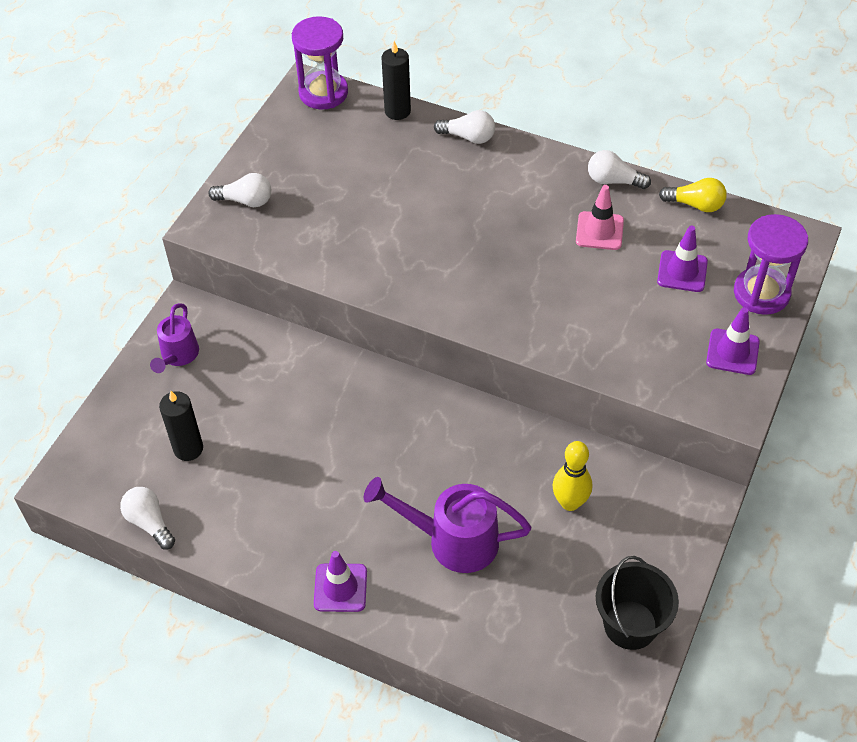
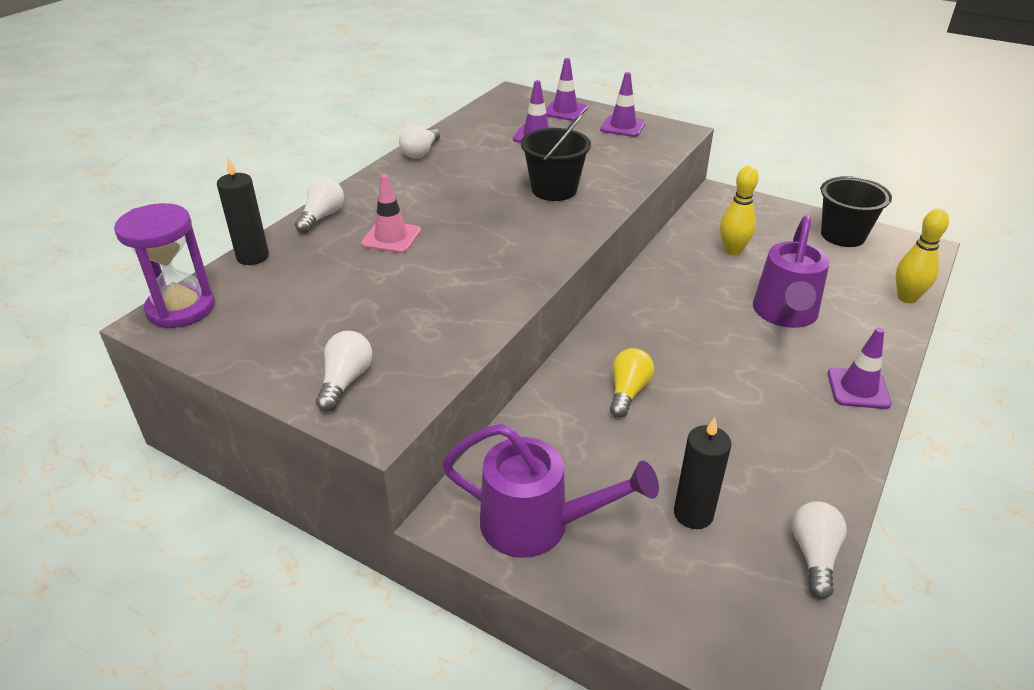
camera: 85 degrees left, 15 degrees down
(149, 523) = (814, 555): white light bulb -> white light bulb turned 135 degrees clockwise
(178, 356) = (538, 525): purple watering can -> purple watering can, size x1.61
(502, 667) = (907, 298): none -> yellow bowling pin
(554, 297) = (554, 189): none -> black bucket
(599, 231) = (480, 163): pink traffic cone -> pink traffic cone (391, 237)
(695, 204) = (463, 123): yellow light bulb -> yellow light bulb (627, 392)
(761, 293) = (565, 111): purple hourglass -> purple traffic cone

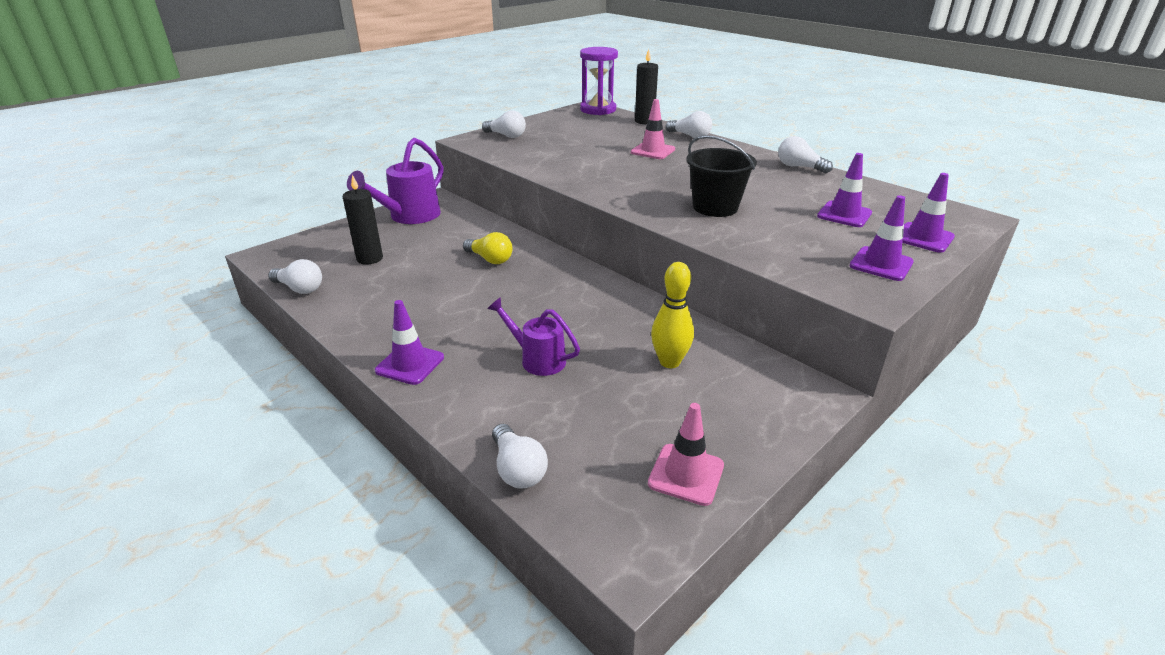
camera: 105 degrees right, 5 degrees down
(784, 314) = (537, 359): purple watering can -> purple watering can, size x0.62
(842, 235) = (686, 474): black bucket -> pink traffic cone
(907, 298) = (518, 469): yellow bowling pin -> white light bulb

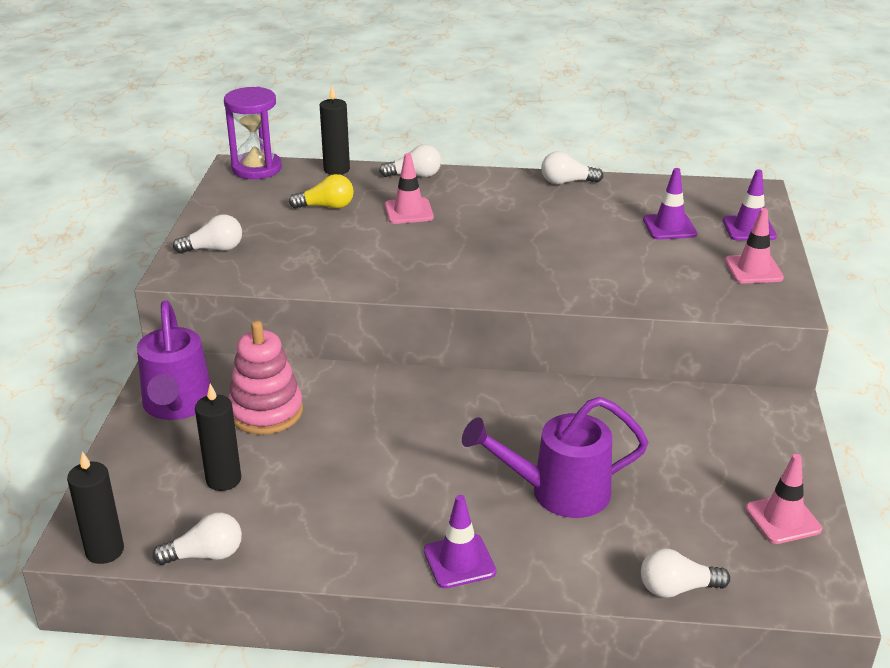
camera: 40 degrees left, 0 degrees up
(266, 264) = (105, 551): none -> black candle
(445, 237) = (266, 412): none -> pink stacking toy
(490, 259) = (357, 414): yellow light bulb -> yellow light bulb (326, 206)
(518, 469) = (677, 588): white light bulb -> white light bulb turned 150 degrees clockwise
(537, 359) = (558, 492): purple watering can -> purple watering can, size x1.61
(669, 362) = (658, 436): yellow bowling pin -> none
(715, 207) = (564, 262): black bucket -> none
(881, 264) = (753, 269): purple traffic cone -> pink traffic cone

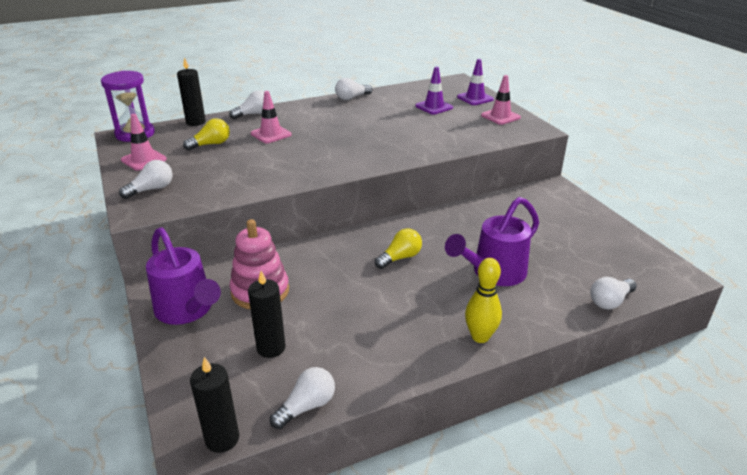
camera: 30 degrees left, 0 degrees up
(459, 429) = (400, 258): none -> yellow light bulb
(459, 561) = (480, 337): purple traffic cone -> yellow bowling pin
(783, 519) = (618, 244): pink traffic cone -> pink traffic cone (144, 160)

